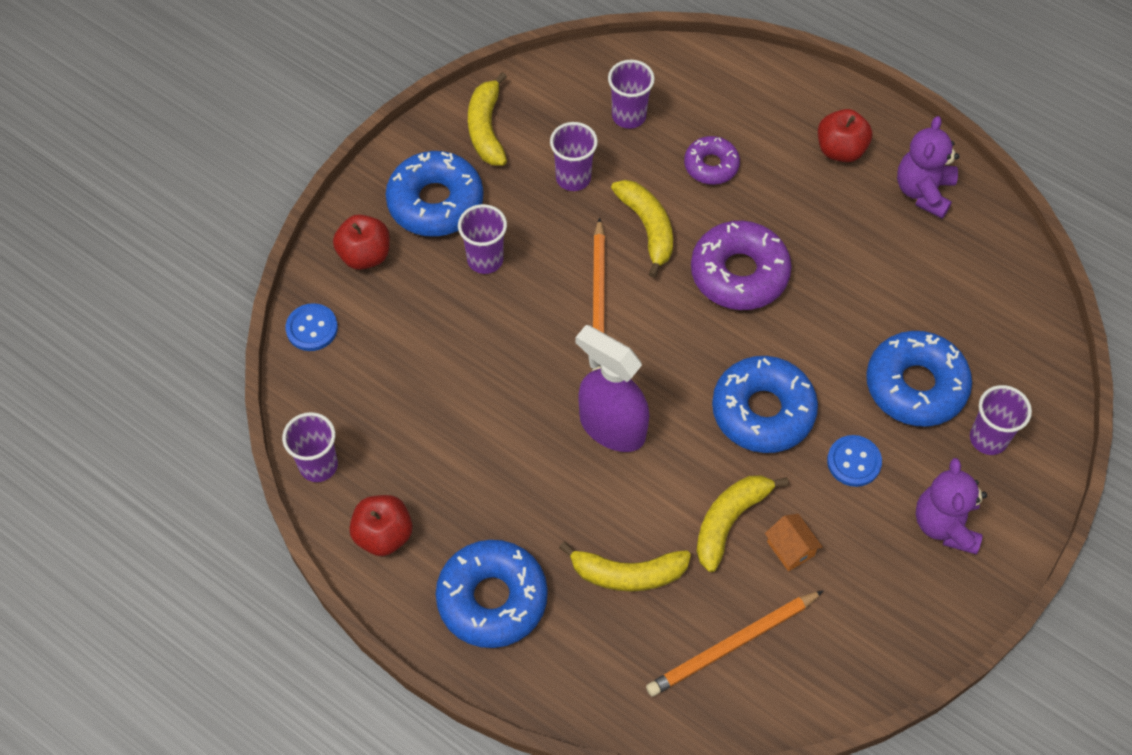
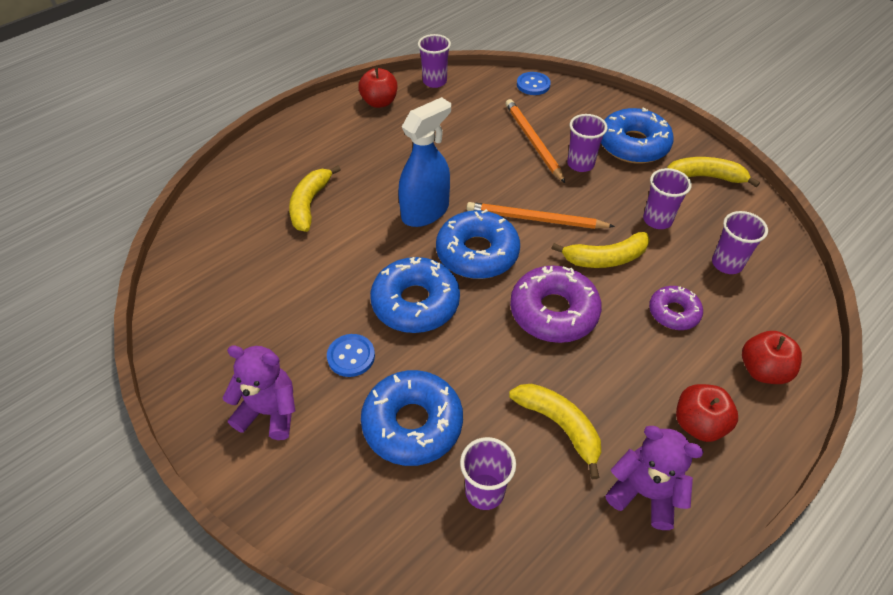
camera: 100 degrees right, 10 degrees down
(365, 255) = (588, 110): red apple -> red apple (762, 370)
(492, 599) = (319, 141): blue donut -> blue donut (477, 253)
(611, 427) = (425, 212): purple spray bottle -> blue spray bottle
(729, 521) = (328, 265): yellow banana -> yellow banana (559, 426)
(732, 645) = (233, 250): orange pencil -> orange pencil (533, 141)
(790, 548) = (291, 297): orange house -> none
(988, 438) = (340, 474): purple cup -> purple cup (484, 491)

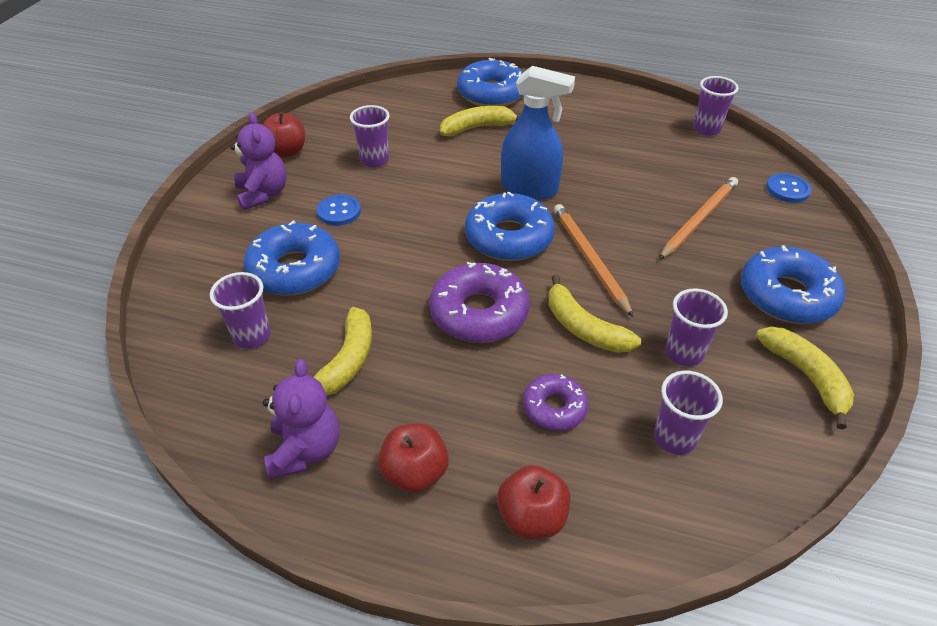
camera: 60 degrees right, 5 degrees down
(379, 102) = (638, 112): red apple -> red apple (287, 152)
(415, 303) = (420, 223): blue donut -> blue donut (491, 93)
(580, 164) = (705, 264): purple cup -> purple cup (374, 160)

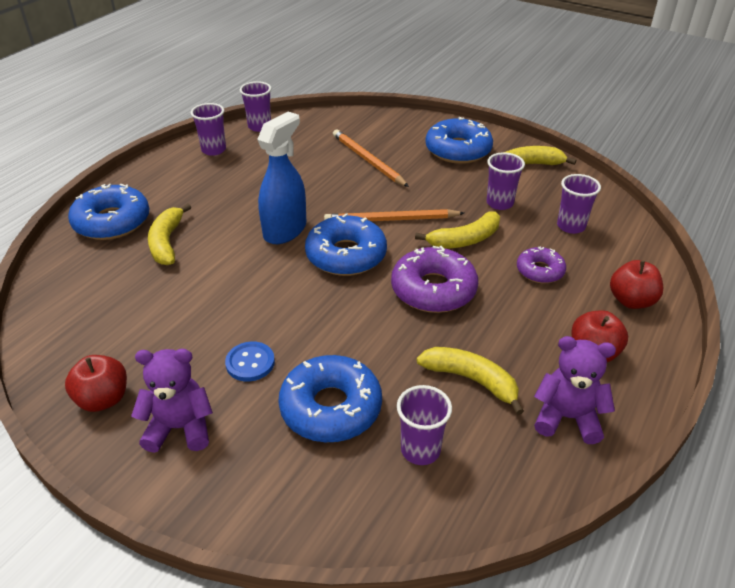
camera: 75 degrees left, 5 degrees down
(374, 160) = (173, 324): purple cup -> purple cup (214, 150)
(787, 189) = (353, 117): blue button -> none

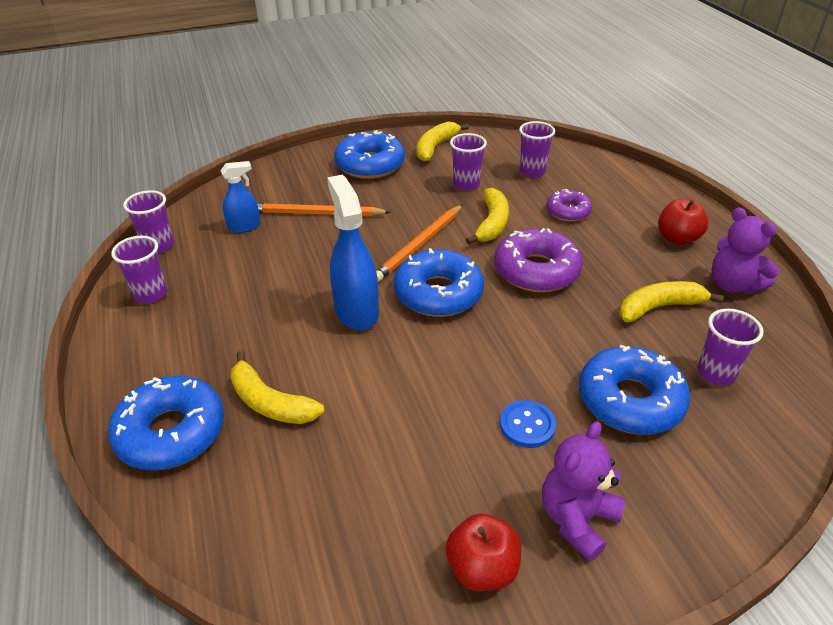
camera: 50 degrees left, 0 degrees up
(316, 143) = (244, 227): none -> blue spray bottle
(567, 418) = (733, 285): purple teddy bear -> purple teddy bear turned 90 degrees counterclockwise
(631, 301) = (639, 194): red apple -> none

